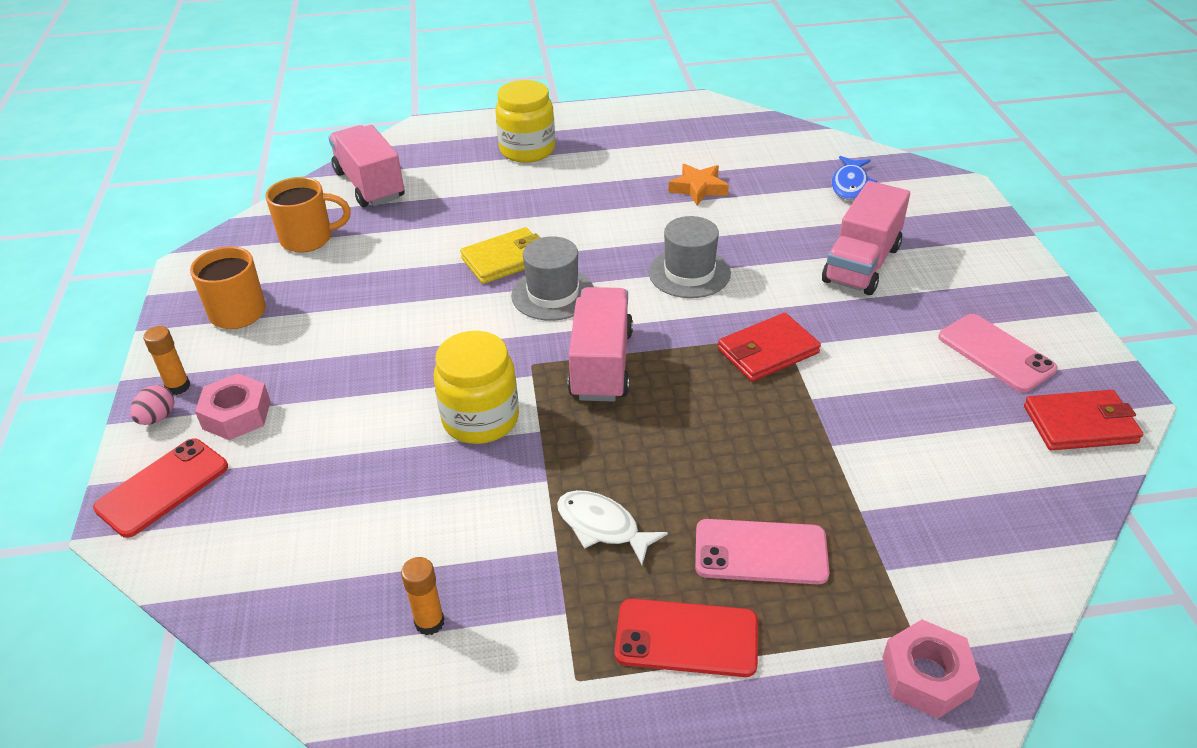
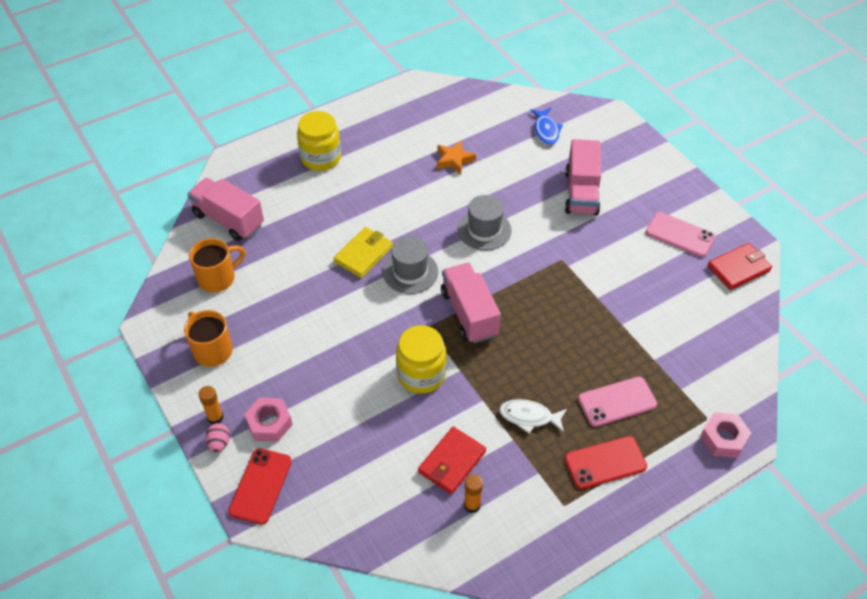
camera: 25 degrees left, 10 degrees up
(768, 351) = (558, 273): red wallet -> red wallet (452, 462)

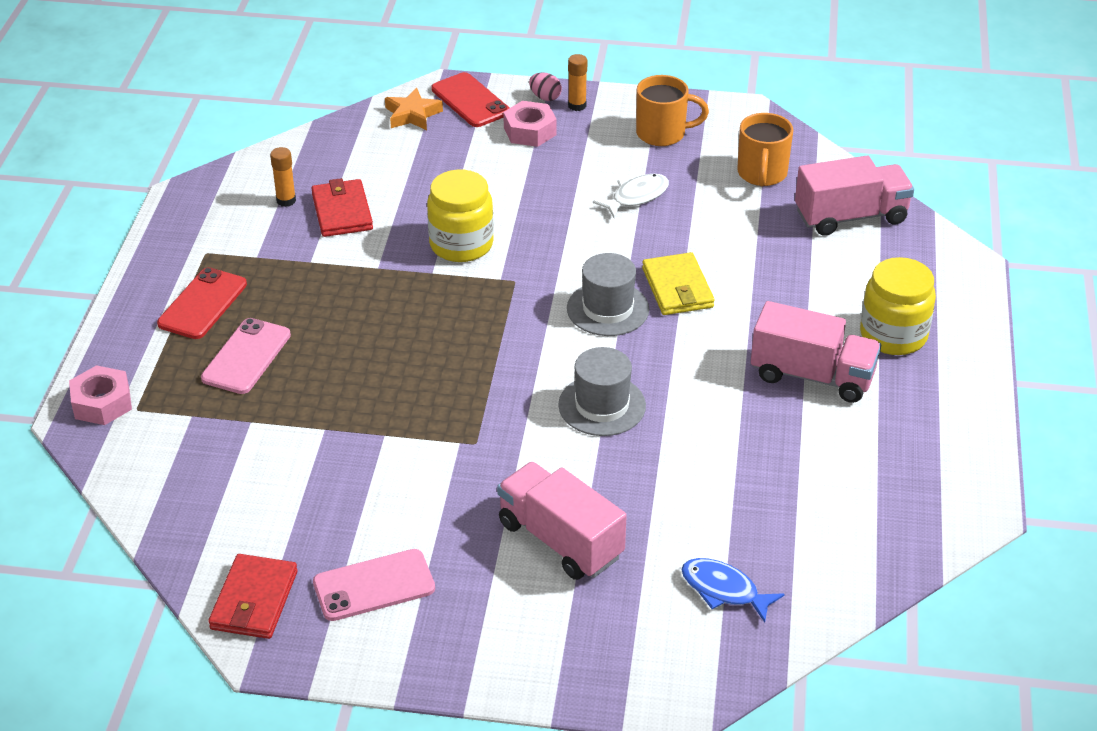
camera: 130 degrees right, 10 degrees down
(454, 160) = (761, 454): orange star -> orange star (412, 115)
(469, 313) = (493, 319): pink truck -> pink truck (812, 376)
(529, 417) = (317, 286): white fish -> white fish (636, 197)

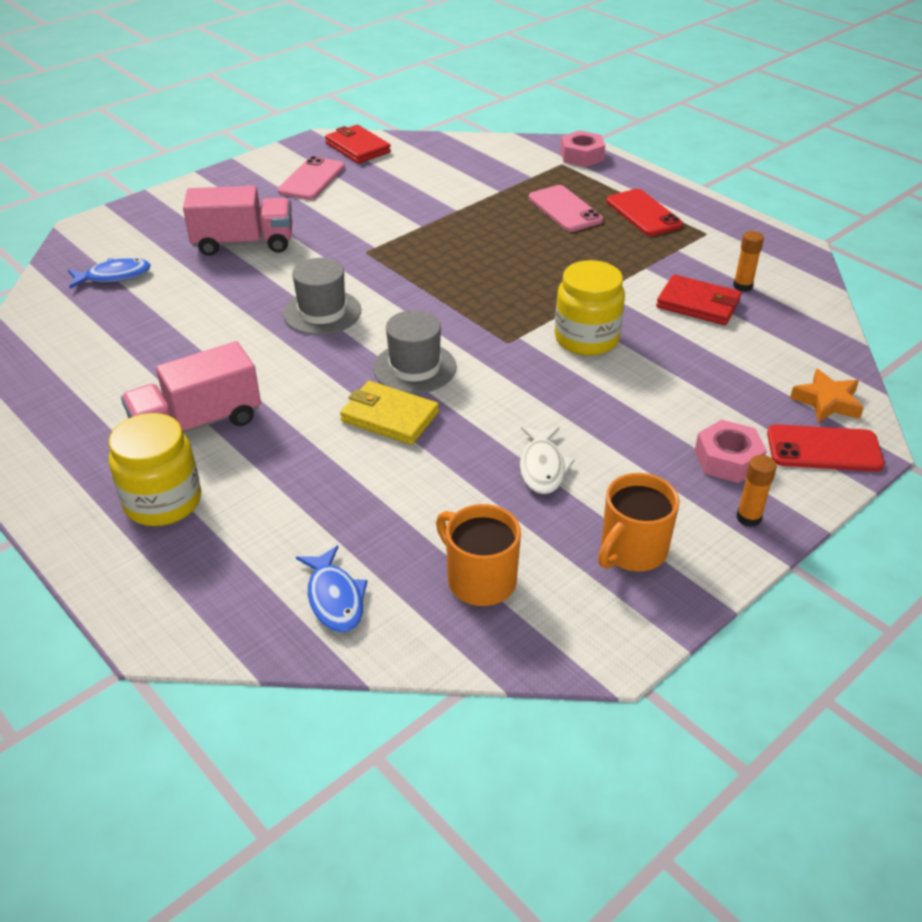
camera: 130 degrees right, 0 degrees up
(545, 97) = (786, 503): pink egg -> none
(850, 216) = (335, 598): pink truck -> blue fish

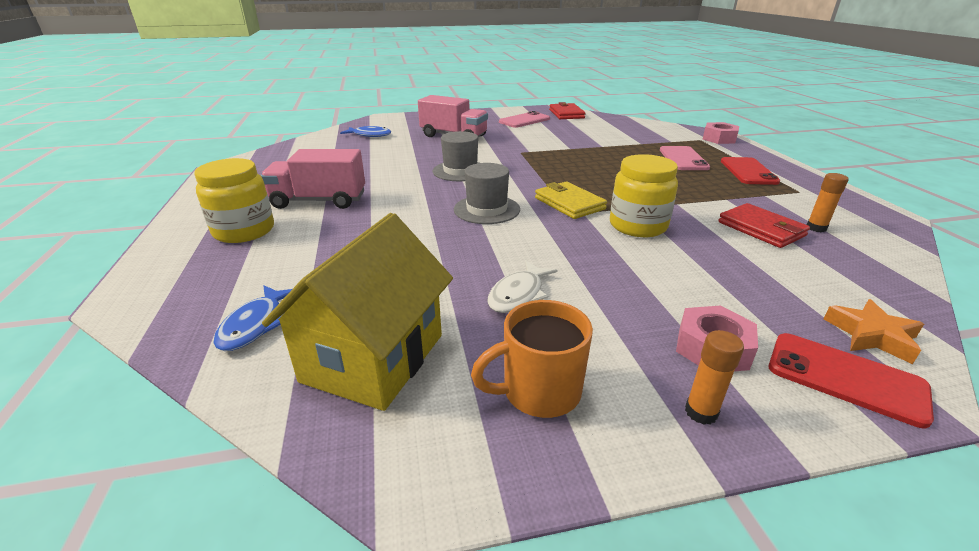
camera: 30 degrees right, 10 degrees down
(389, 417) = (437, 229): yellow wallet -> yellow wallet (569, 203)
(479, 580) = (374, 358): orange mug -> yellow house

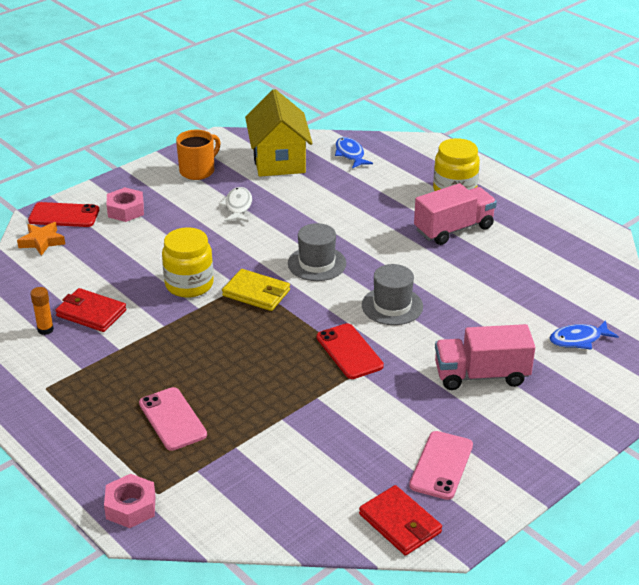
camera: 150 degrees right, 5 degrees up
(701, 412) = (129, 184): orange glue stick -> none
(748, 171) = (95, 413): red phone -> red phone (349, 351)

